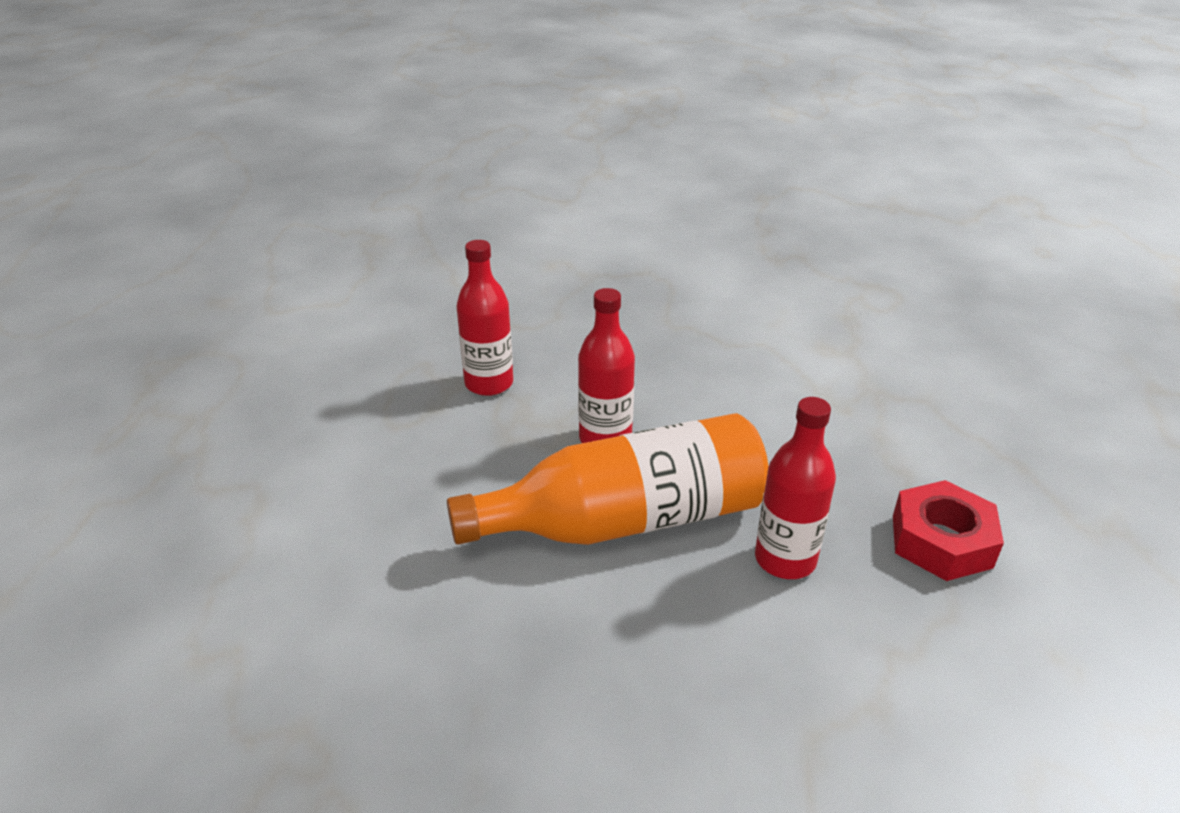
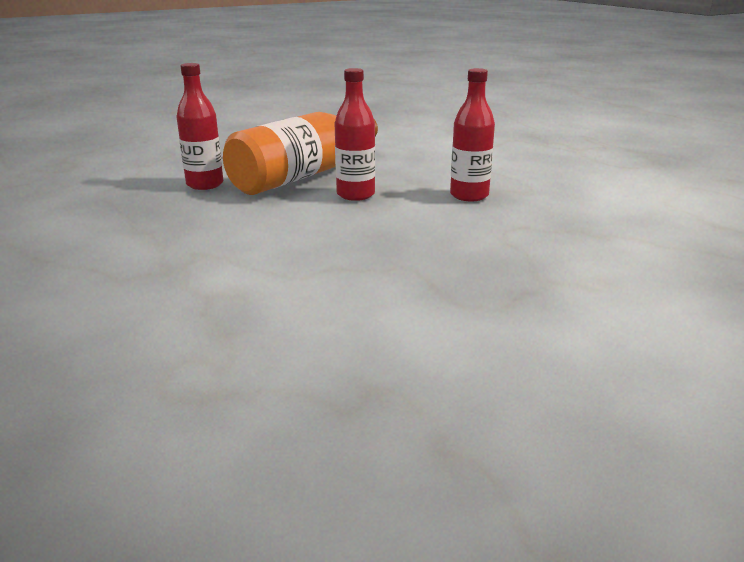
camera: 145 degrees right, 10 degrees down
(941, 541) = (109, 210): red nut -> none

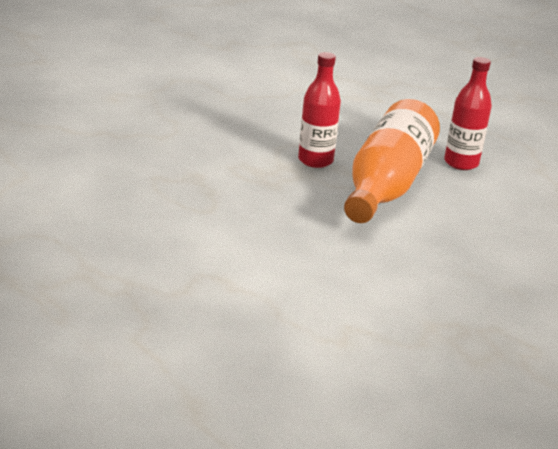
camera: 160 degrees right, 5 degrees up
(469, 195) = (212, 167): red bottle -> none

